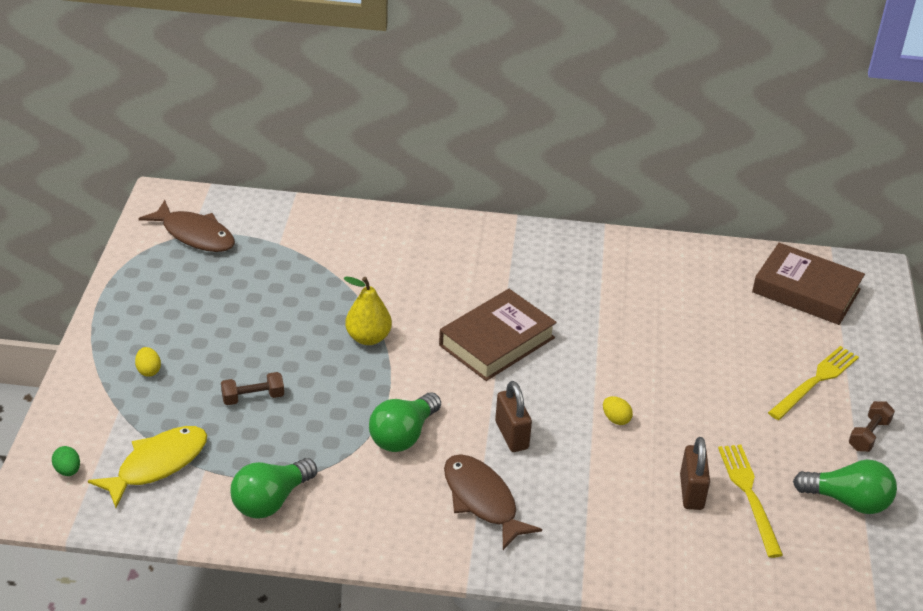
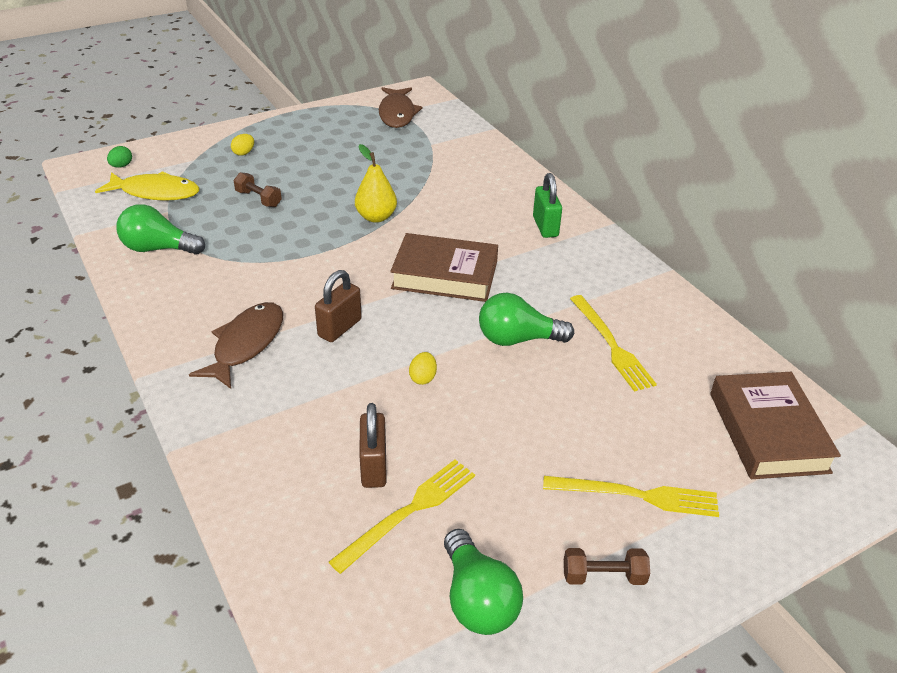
camera: 55 degrees right, 0 degrees up
(403, 435) = (284, 276): green light bulb -> green light bulb (517, 339)
(485, 252) = (545, 227): none -> green padlock
(663, 305) = (611, 345): none -> yellow fork
(691, 492) = (373, 467): brown padlock -> brown padlock turned 60 degrees counterclockwise

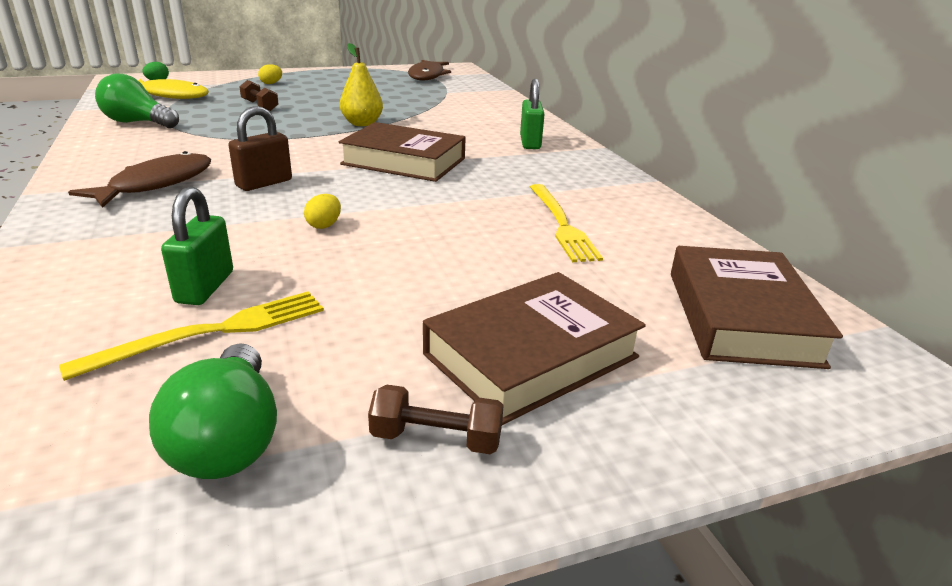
camera: 10 degrees right, 10 degrees down
(373, 467) = (205, 287): brown padlock -> green padlock
(517, 339) = (453, 209): green light bulb -> none
(637, 495) = (531, 356): yellow fork -> brown book

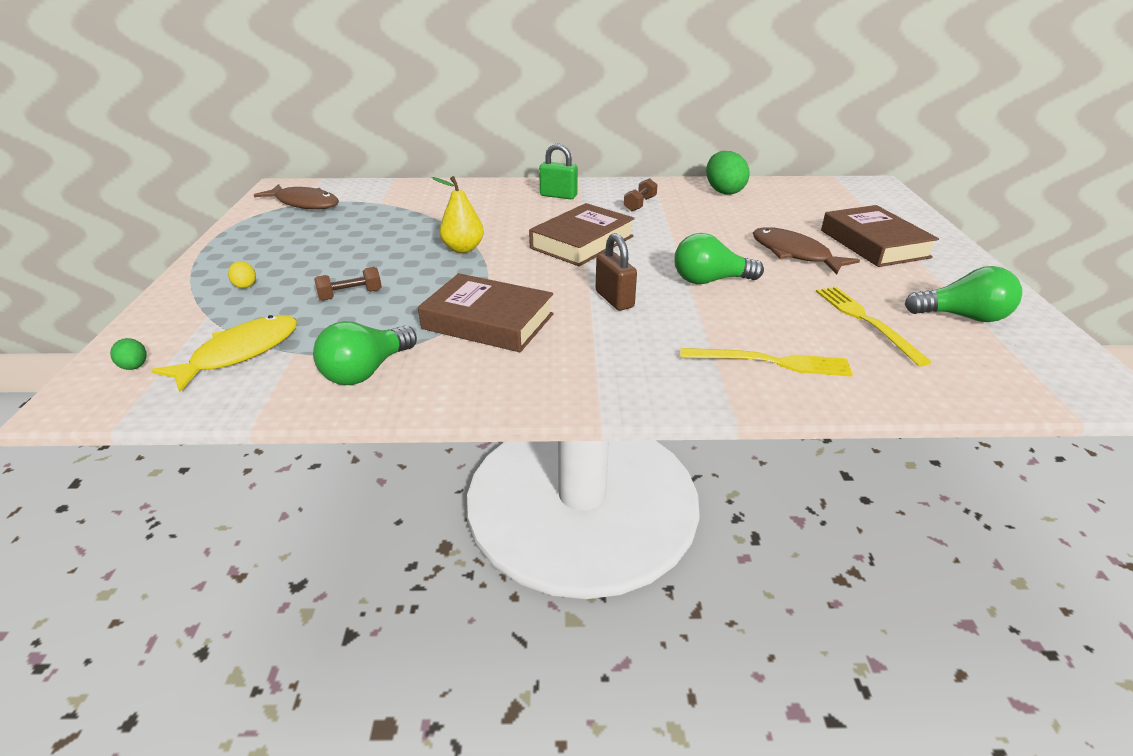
camera: 70 degrees left, 5 degrees up
(156, 184) = (599, 349): brown fish -> brown fish (794, 254)
(205, 287) = (808, 324): green padlock -> none
(324, 225) = (710, 280): yellow egg -> green light bulb
(436, 438) = (945, 272): brown dumbbell -> brown dumbbell (640, 204)
(561, 224) = (719, 212): yellow fork -> yellow fork (771, 362)
(653, 225) = (724, 191): none -> green egg
(741, 317) = (830, 197): brown book -> brown book (488, 321)

